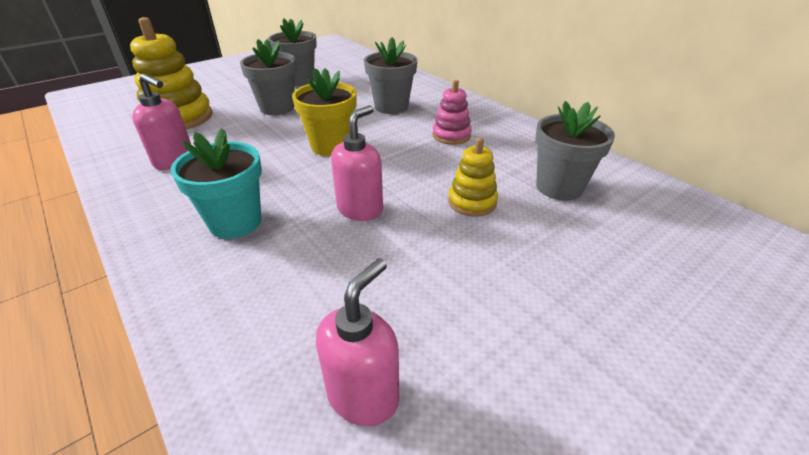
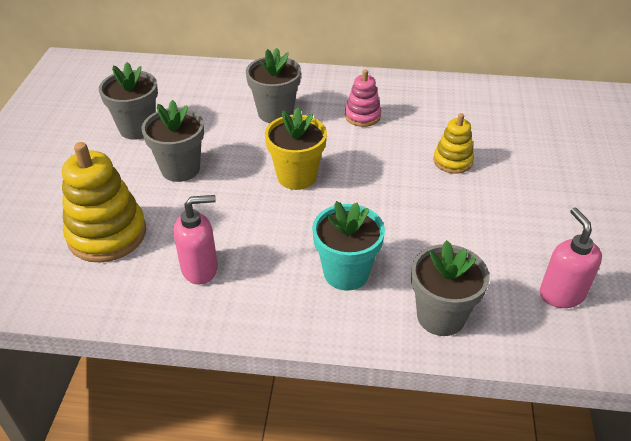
camera: 45 degrees left, 5 degrees up
(360, 209) = (402, 209): pink soap dispenser -> none
(559, 187) = (479, 120): grey flower pot -> grey flower pot (440, 316)

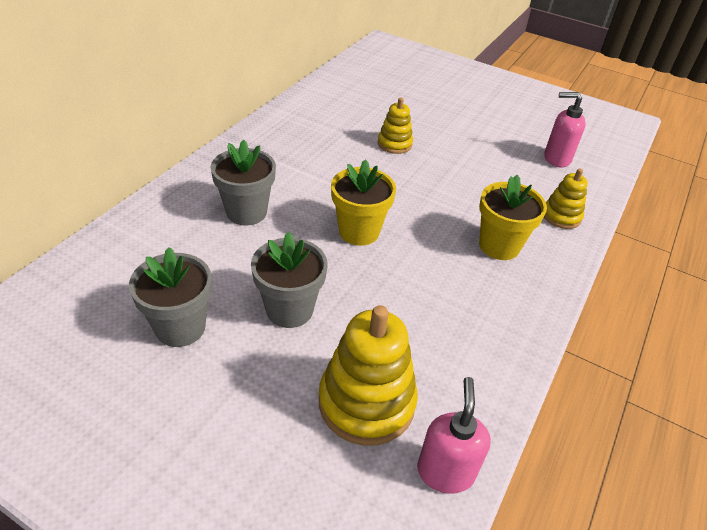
camera: 70 degrees left, 0 degrees up
(200, 269) = (456, 337): pink soap dispenser -> pink soap dispenser (445, 471)
(346, 273) = (499, 246): turquoise flower pot -> yellow flower pot
(362, 116) = (298, 163): pink stacking toy -> none
(440, 316) = (561, 216): grey flower pot -> yellow stacking toy

